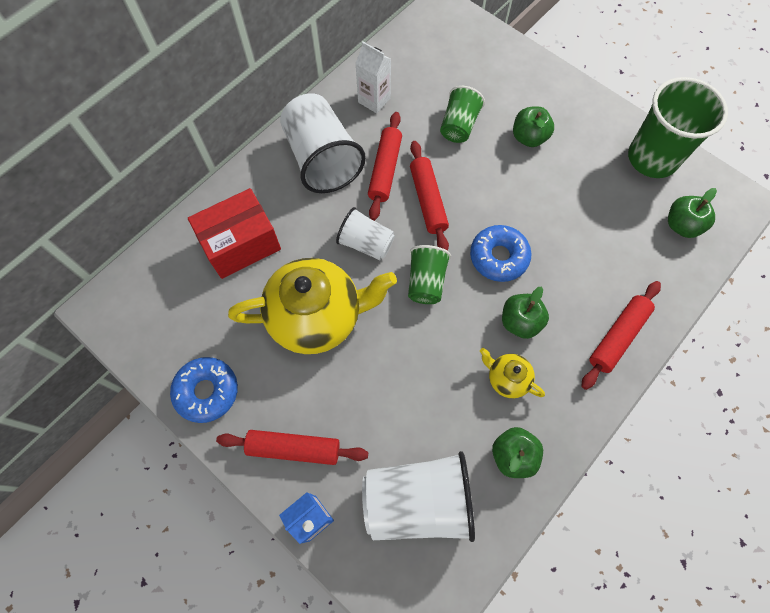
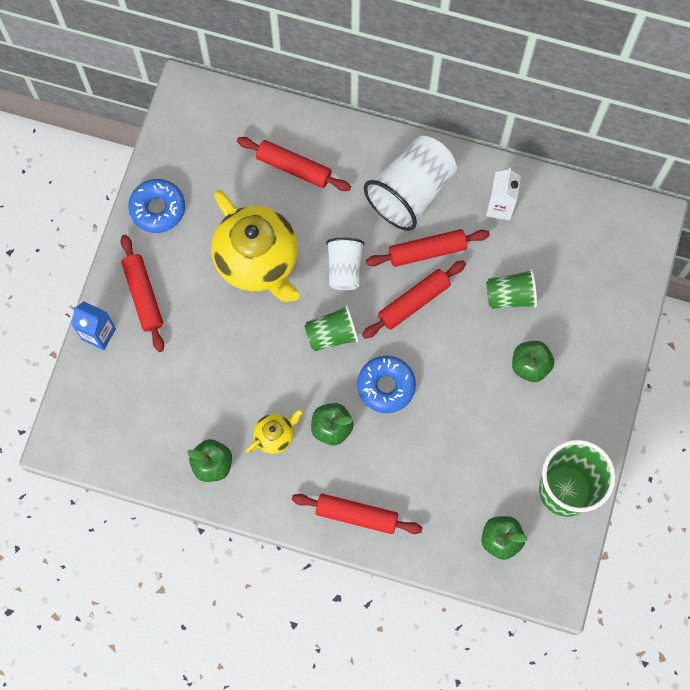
camera: 65 degrees right, 5 degrees up
(241, 244) = (294, 168): red box -> red rolling pin
(418, 501) = (145, 406): white cup -> none
(507, 378) = (275, 436): yellow teapot -> yellow teapot turned 45 degrees clockwise

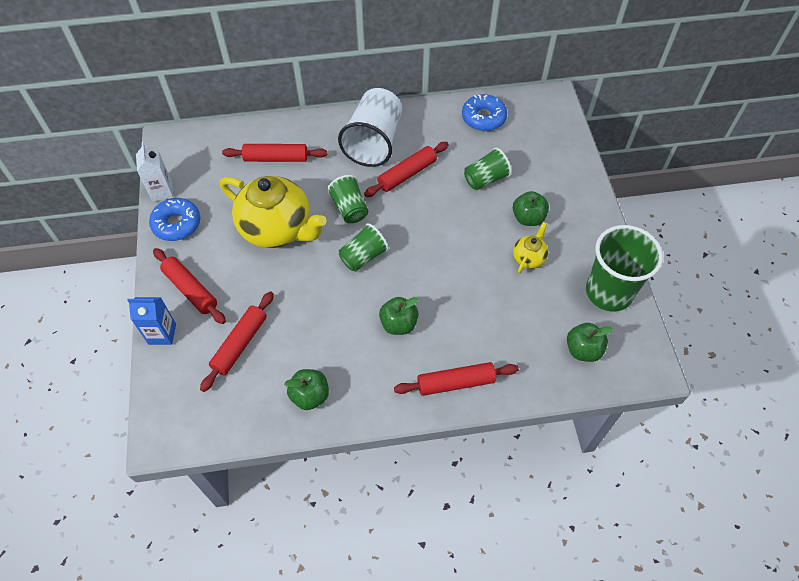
camera: 25 degrees left, 15 degrees down
(275, 436) = (354, 350): yellow teapot -> yellow teapot (529, 258)
(344, 268) = (349, 208): white cup -> green cup
(386, 386) = (426, 276): blue donut -> blue donut (483, 118)
(413, 302) = (415, 210): red rolling pin -> red rolling pin (240, 344)
(500, 207) = (444, 128): white carton -> white carton (162, 191)

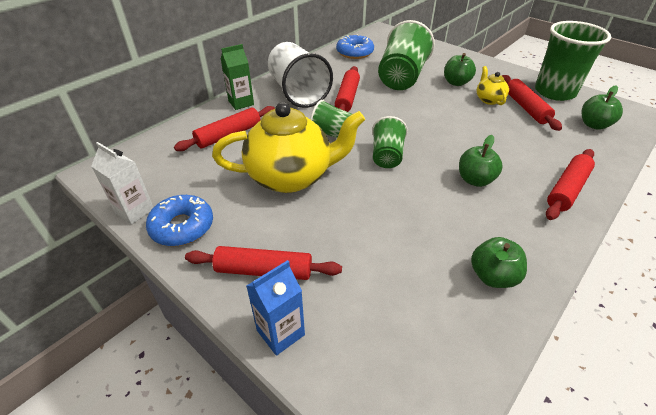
camera: 40 degrees left, 15 degrees down
(240, 344) = (374, 282): red rolling pin -> red rolling pin (526, 108)
(318, 127) = (241, 103): none -> green carton
(485, 179) = (401, 77): green cup -> green cup, size x1.74

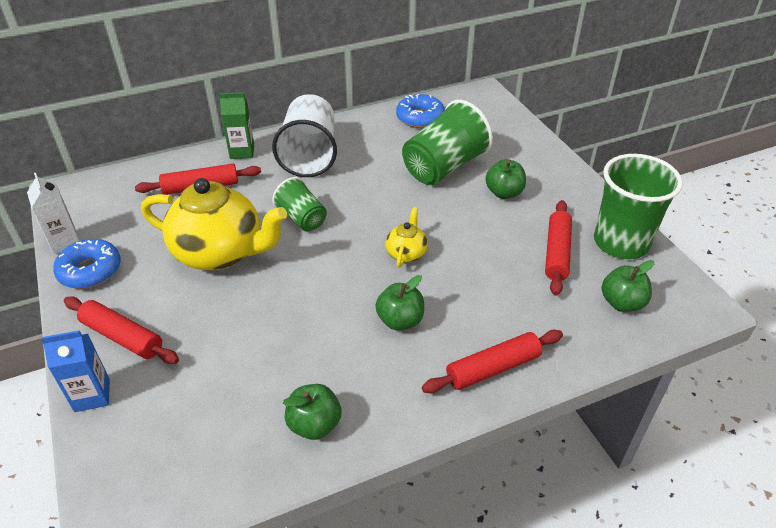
camera: 25 degrees right, 0 degrees up
(347, 97) = (356, 177): red rolling pin -> none
(387, 156) = (333, 261): green cup -> none
(489, 99) = (521, 228): yellow teapot -> yellow teapot (406, 253)

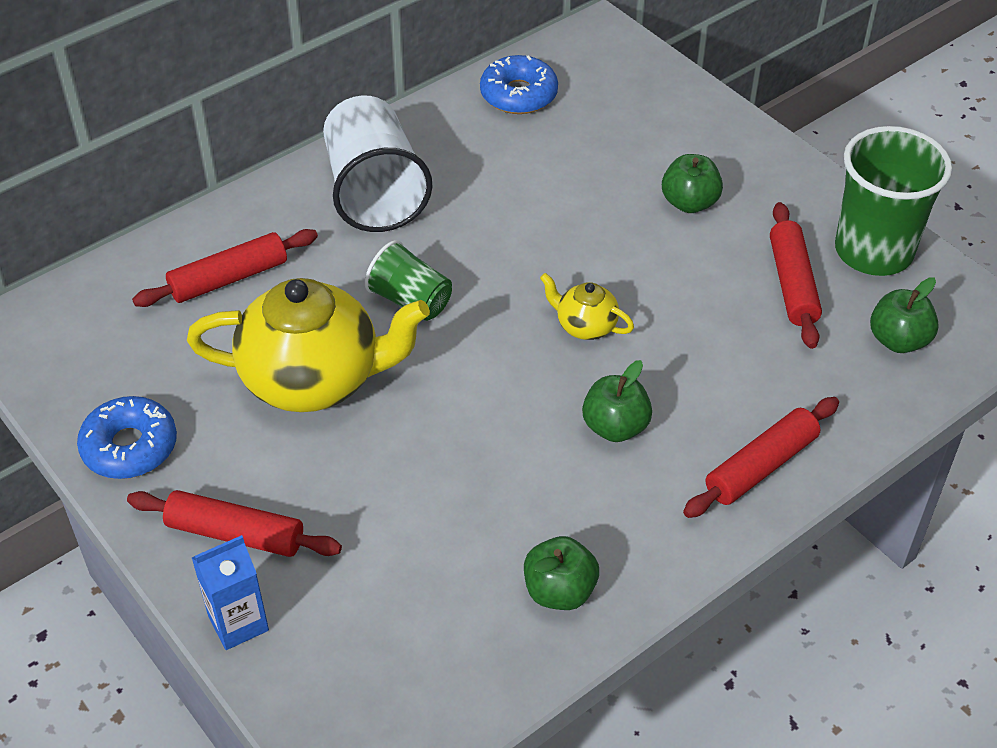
camera: 15 degrees left, 5 degrees up
(64, 241) = (62, 410): white carton -> none
(242, 152) = (264, 205): green carton -> none
(406, 253) = (585, 326): yellow teapot -> yellow teapot turned 60 degrees counterclockwise
(444, 167) = (587, 176): green cup -> none

